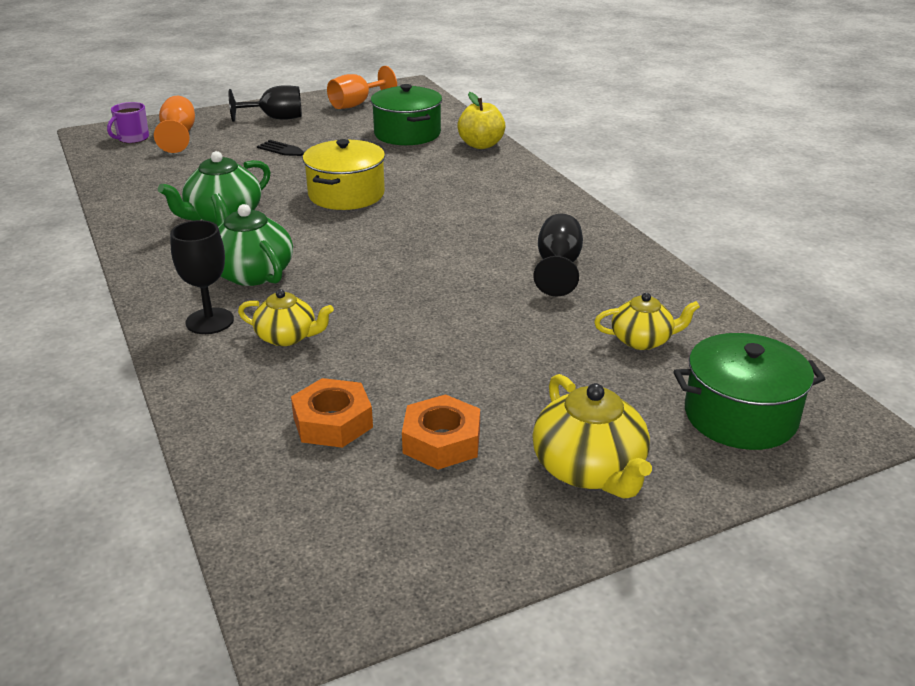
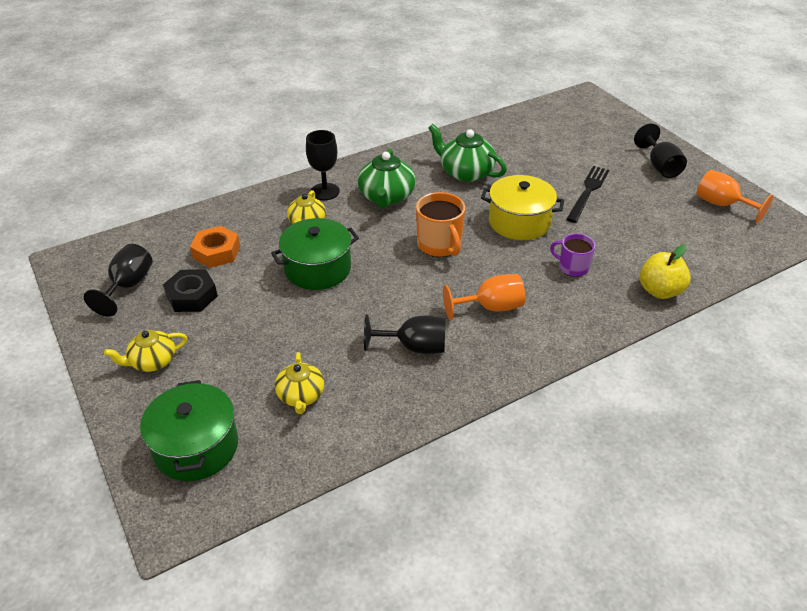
camera: 85 degrees right, 10 degrees up
(132, 138) = (584, 112): purple mug -> purple mug (572, 267)
(178, 136) = (599, 129): orange goblet -> orange goblet (491, 307)
(251, 273) = (386, 197): green teapot -> green teapot turned 135 degrees clockwise
(375, 242) = (439, 245): none -> orange mug
(401, 519) = (128, 286): none -> black goblet
(407, 134) = (664, 242): green pot -> green pot (317, 268)
(441, 441) = (192, 296): orange nut -> black nut
(589, 470) = (152, 361): yellow teapot -> yellow teapot, size x0.65

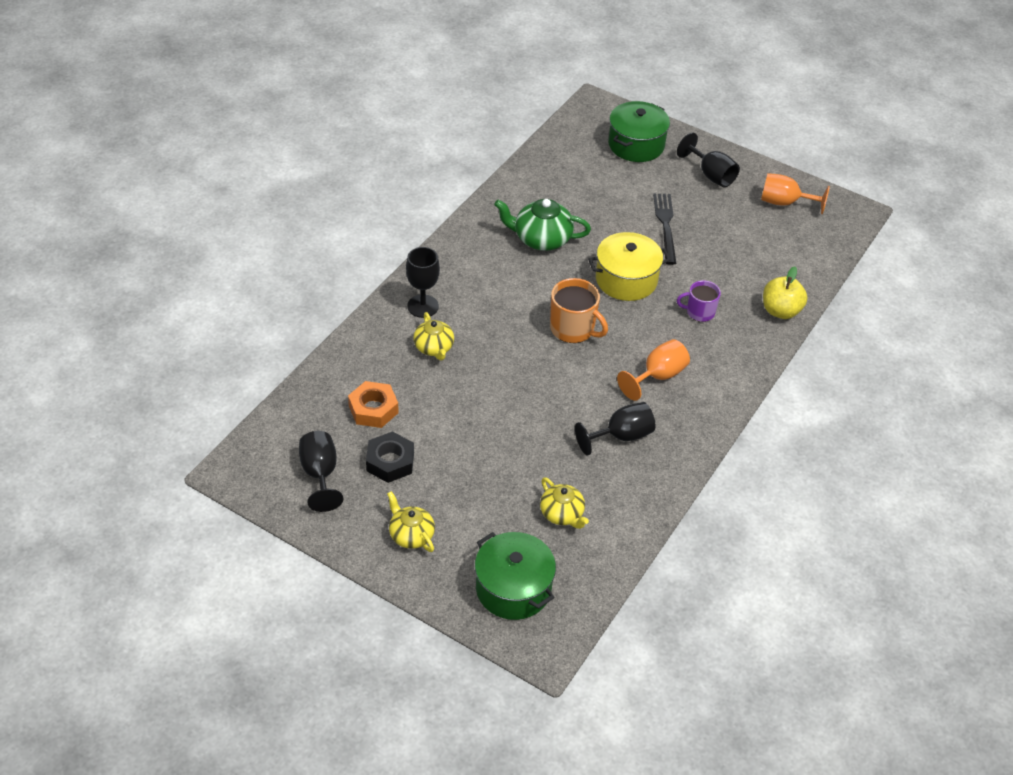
camera: 30 degrees left, 5 degrees up
(152, 361) = (411, 535): yellow teapot -> yellow teapot turned 105 degrees clockwise
(317, 268) = (482, 392): green pot -> green pot (636, 145)
(386, 197) = (487, 292): green teapot -> none

